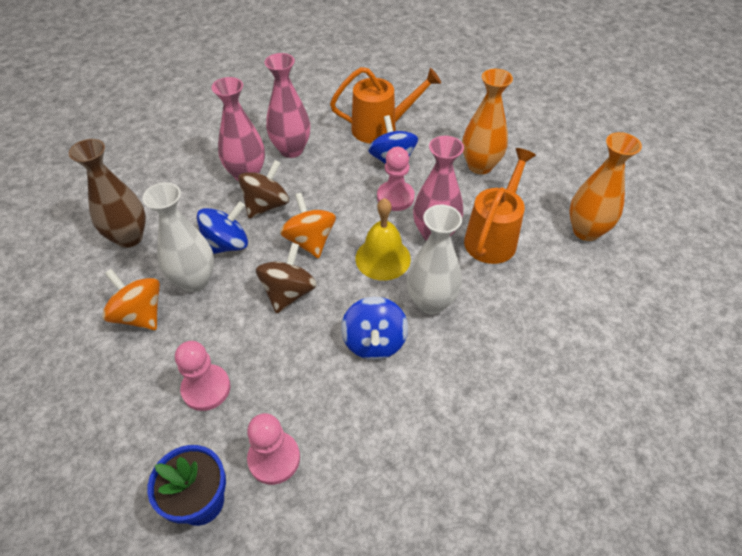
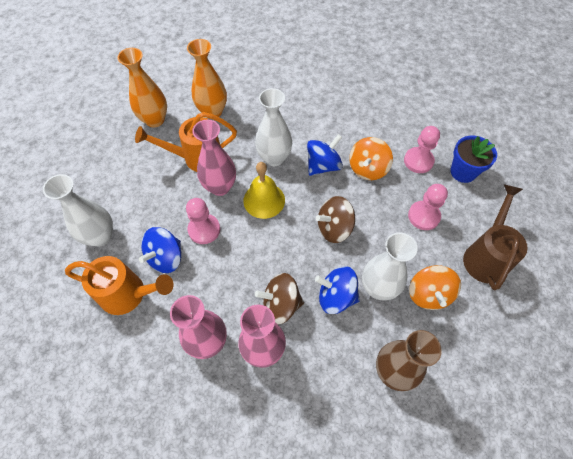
camera: 130 degrees left, 10 degrees up
(98, 406) = (486, 256): none -> brown watering can
(310, 241) = (287, 249): orange spinning top -> orange spinning top (367, 169)
(381, 128) = (129, 294): orange watering can -> orange watering can turned 150 degrees clockwise
(457, 134) = (100, 236): none -> white vase
(480, 166) = (130, 201): orange vase -> orange vase (213, 112)

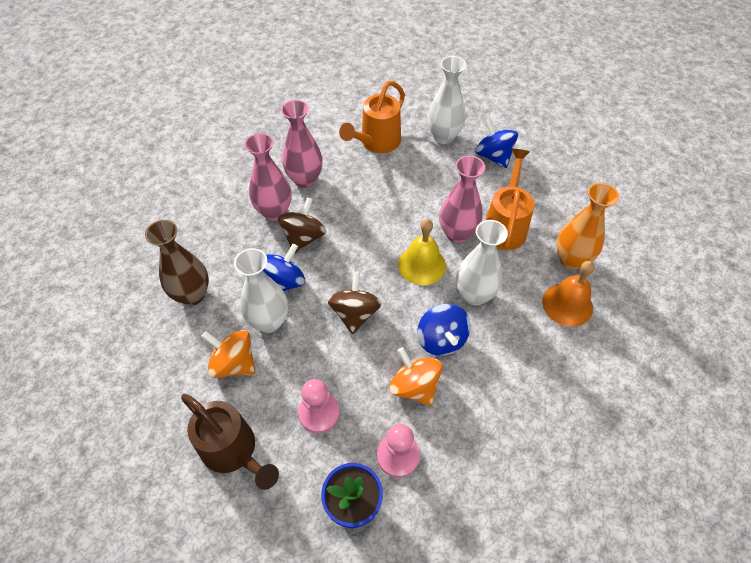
camera: 115 degrees right, 5 degrees down
(155, 120) = (576, 204): orange vase -> none
(166, 258) = (397, 173): blue spinning top -> blue spinning top (493, 156)
(204, 229) = (412, 206): pink pawn -> none
(254, 105) = (567, 304): none -> orange bell

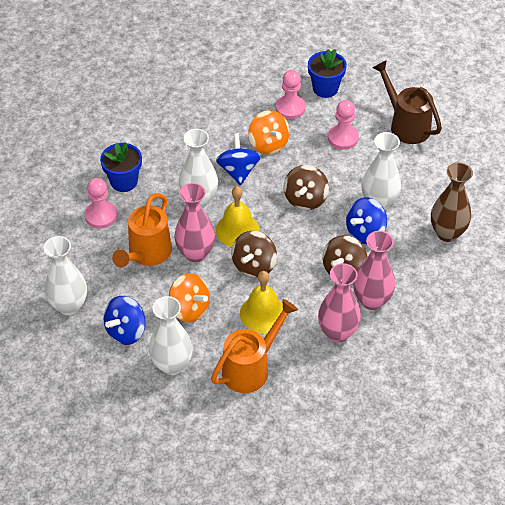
camera: 170 degrees left, 5 degrees down
(234, 363) = (408, 177): orange spinning top -> orange spinning top (189, 309)
(376, 186) = (263, 313): none -> yellow bell
(395, 229) = (254, 265): none -> brown spinning top
(493, 156) = (126, 331): blue spinning top -> blue spinning top turned 60 degrees clockwise
(554, 169) = (69, 306): none -> white vase
(567, 304) = (124, 181): orange bell -> blue flower pot
(571, 259) = (101, 216): orange vase -> pink pawn

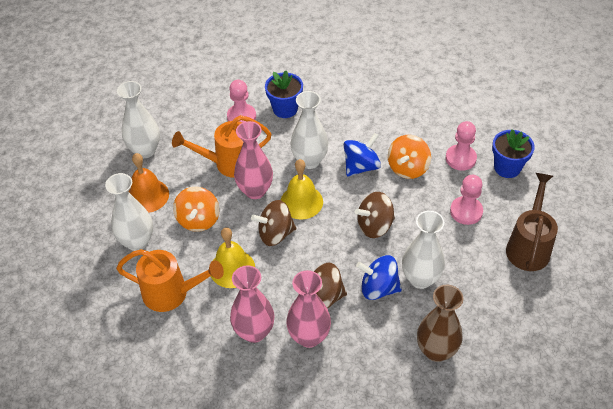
camera: 55 degrees right, 0 degrees up
(126, 331) = (147, 195): blue spinning top -> orange bell

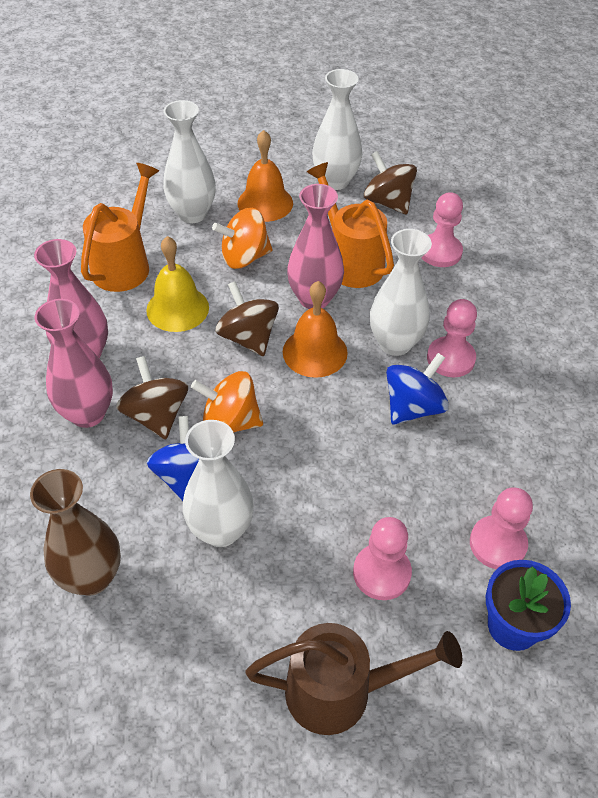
camera: 70 degrees right, 0 degrees up
(172, 293) = (125, 264): orange watering can -> orange watering can turned 150 degrees counterclockwise
(285, 109) = (480, 293): blue flower pot -> none
(301, 202) = (315, 352): yellow bell -> orange bell
(331, 139) = (450, 358): none -> pink pawn
(361, 166) = (413, 407): blue spinning top -> blue spinning top turned 75 degrees counterclockwise
(374, 226) = (303, 449): brown spinning top -> brown spinning top (388, 202)
(408, 168) = (439, 469): orange spinning top -> orange spinning top (230, 422)

